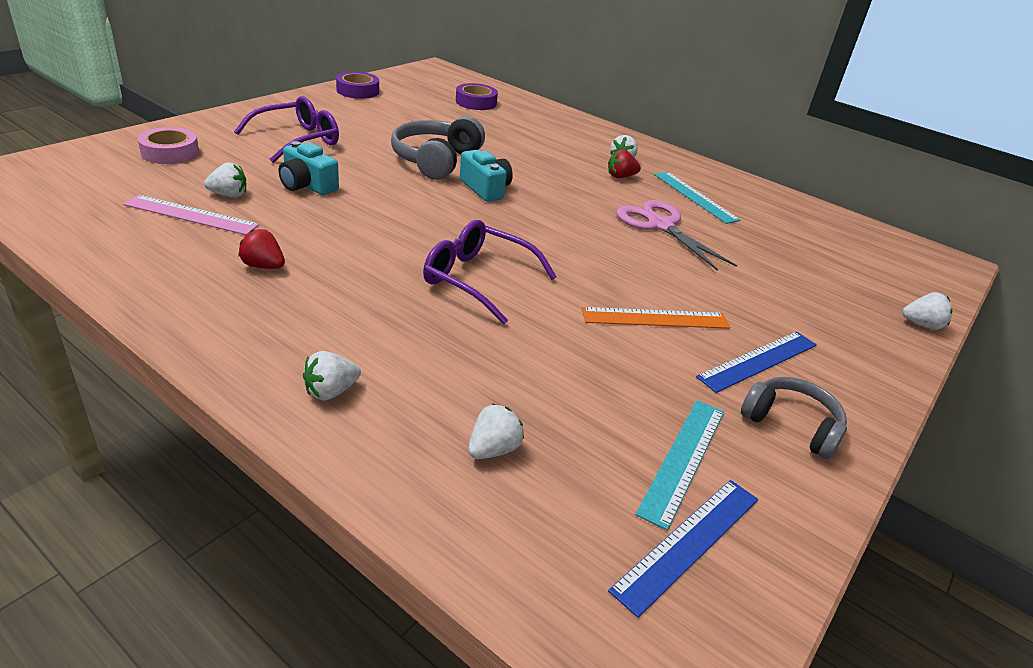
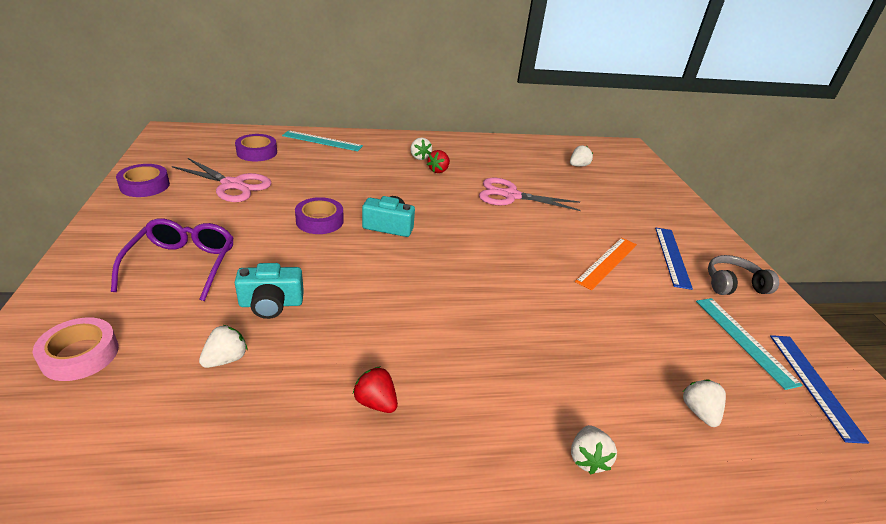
camera: 45 degrees left, 0 degrees up
(191, 215) = (231, 404): pink ruler -> none
(263, 266) = (376, 402): red strawberry -> red strawberry turned 60 degrees clockwise
(416, 114) = (233, 185): none -> pink scissors
(436, 160) = (319, 221): grey headphones -> purple tape
(478, 279) = (504, 302): purple glasses -> none
(695, 197) = (491, 164): turquoise ruler -> turquoise ruler (322, 141)
(922, 324) = (674, 190): white strawberry -> white strawberry (578, 166)

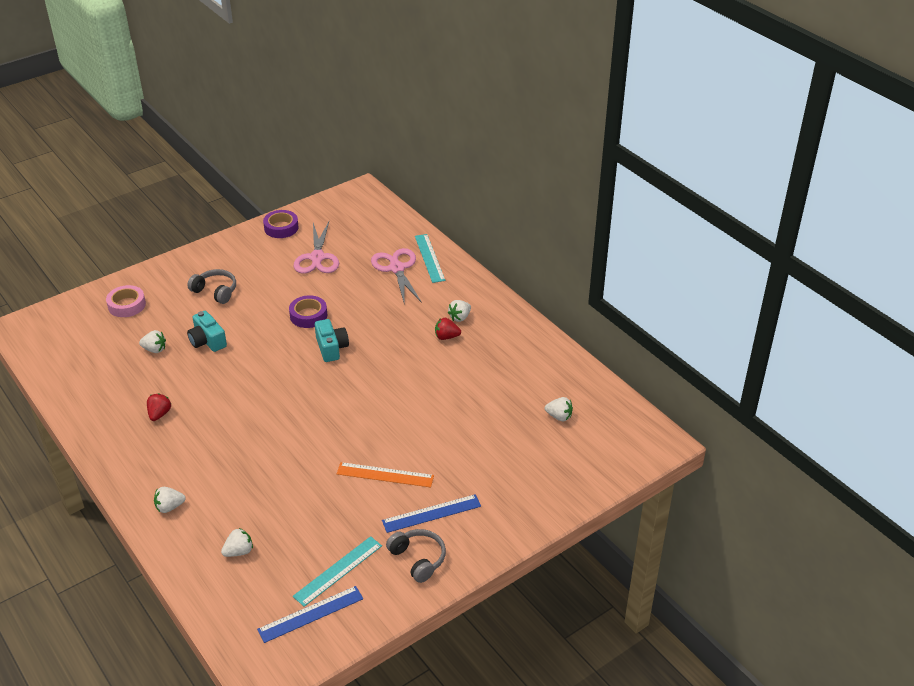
camera: 65 degrees right, 5 degrees up
(182, 264) = (215, 291): purple glasses -> grey headphones
(257, 152) = (374, 241): purple tape -> none
(510, 196) = (444, 391): pink scissors -> pink scissors (396, 268)

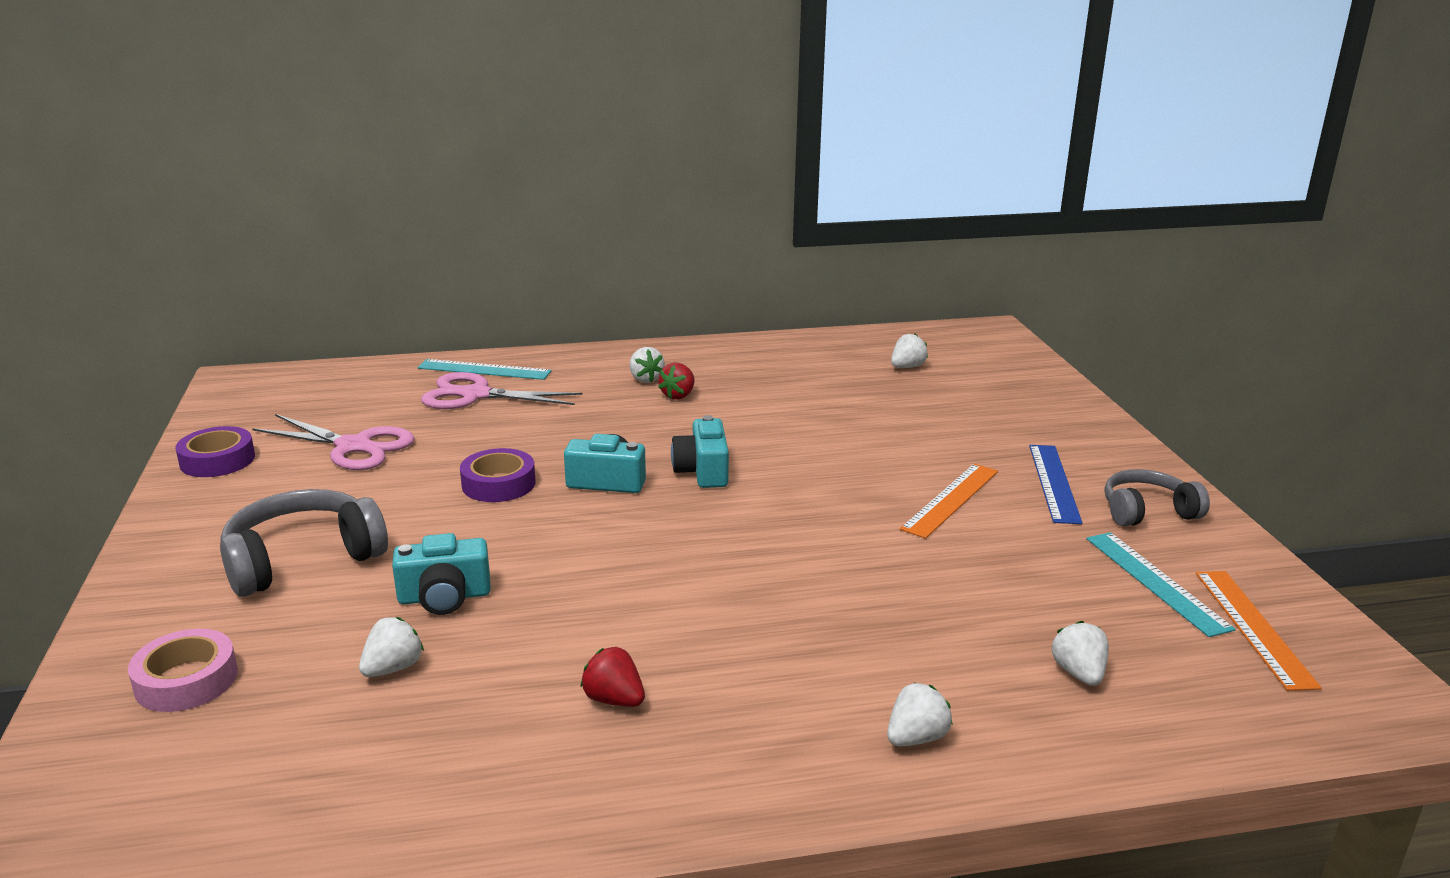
camera: 65 degrees left, 15 degrees down
(169, 507) = (916, 738): white strawberry -> white strawberry turned 135 degrees counterclockwise
(215, 291) = (302, 559): grey headphones -> grey headphones, size x1.51
(311, 614) = (1253, 627): blue ruler -> orange ruler
(361, 376) = (703, 471): none -> turquoise camera

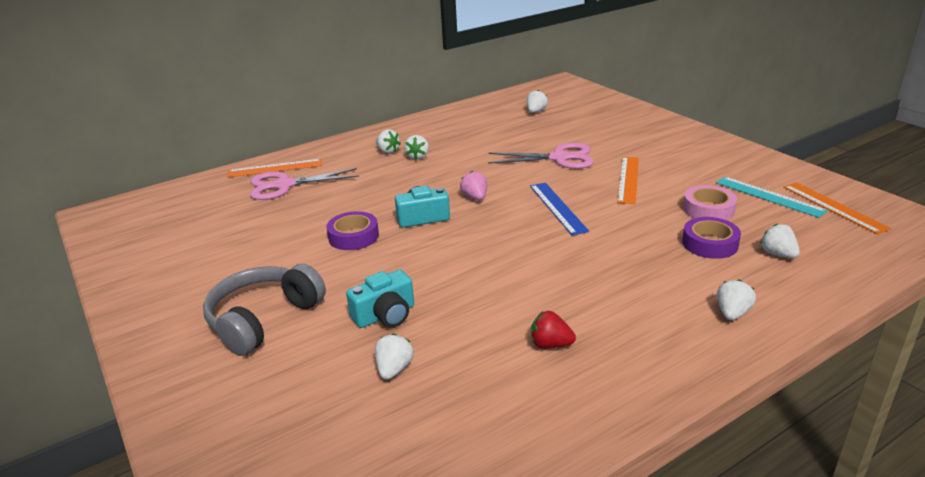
camera: 20 degrees left, 5 degrees up
(186, 680) = (255, 422): pink tape -> pink tape (708, 209)
(217, 460) = (134, 271): purple tape -> purple tape (710, 244)
(354, 447) = (230, 237): pink scissors -> pink scissors (559, 158)
(484, 370) = (275, 168): turquoise ruler -> orange ruler
(678, 395) = (418, 156): red strawberry -> white strawberry
(703, 471) = (475, 197): turquoise camera -> pink strawberry
(1054, 483) = (672, 157): blue ruler -> blue ruler (557, 208)
(1147, 512) = (731, 161): grey headphones -> none

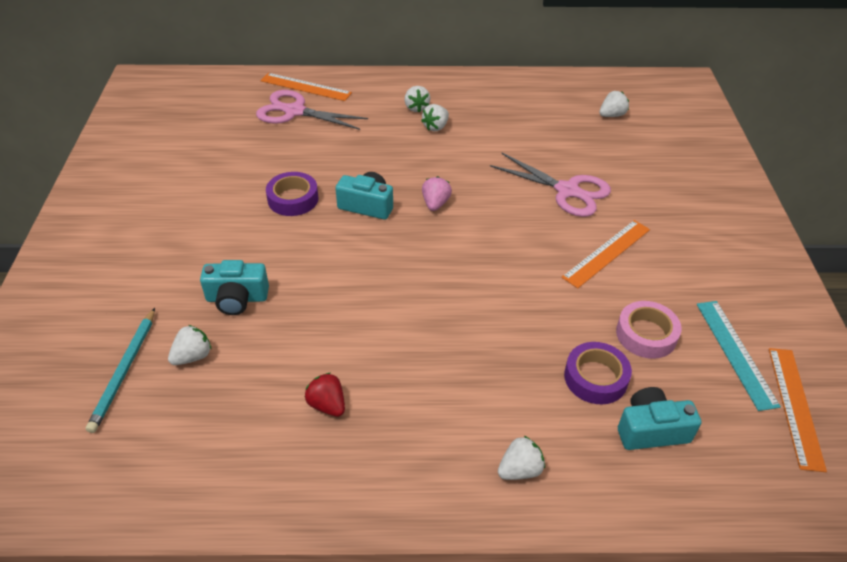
camera: 30 degrees right, 15 degrees up
(263, 319) = (153, 253): grey headphones -> none
(340, 409) = (125, 370): none -> turquoise pencil
(557, 208) = (497, 254): blue ruler -> none
(778, 254) = (651, 430): white strawberry -> turquoise camera

